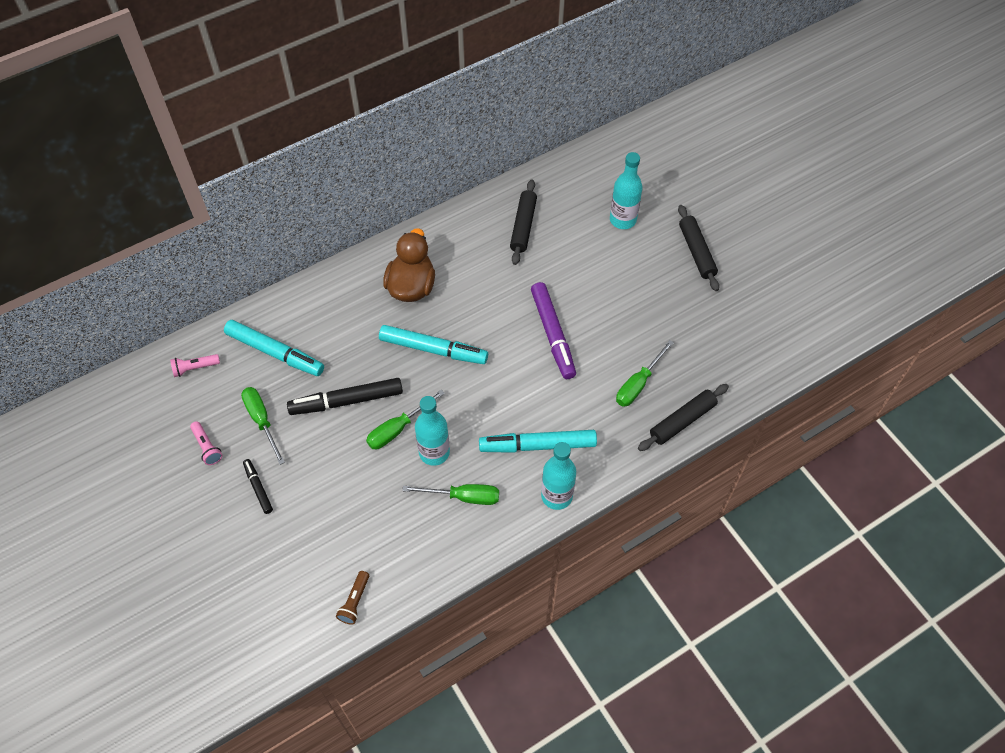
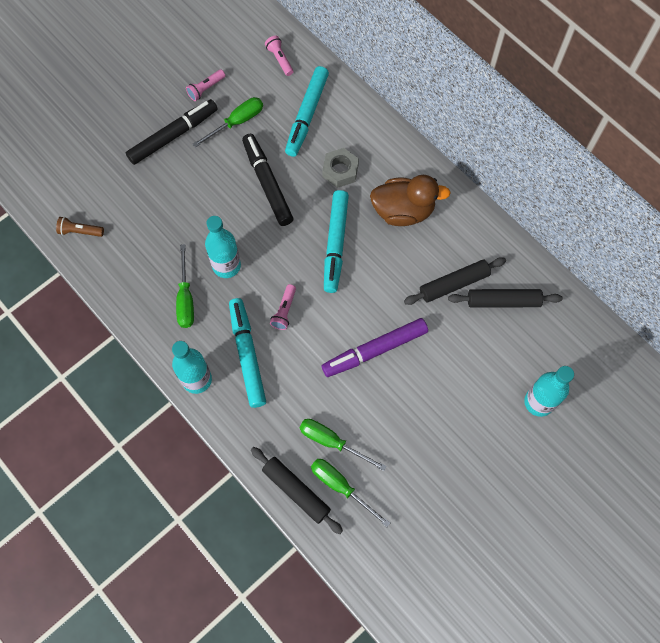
camera: 80 degrees right, 10 degrees up
(258, 488) = (173, 136): black marker -> black marker, size x1.91
(351, 332) = (340, 171): none -> grey nut
(397, 429) = (246, 230): green screwdriver -> green screwdriver (341, 486)
(496, 405) = (284, 311): none -> pink flashlight
(696, 252) = (515, 488): black rolling pin -> black rolling pin (454, 284)

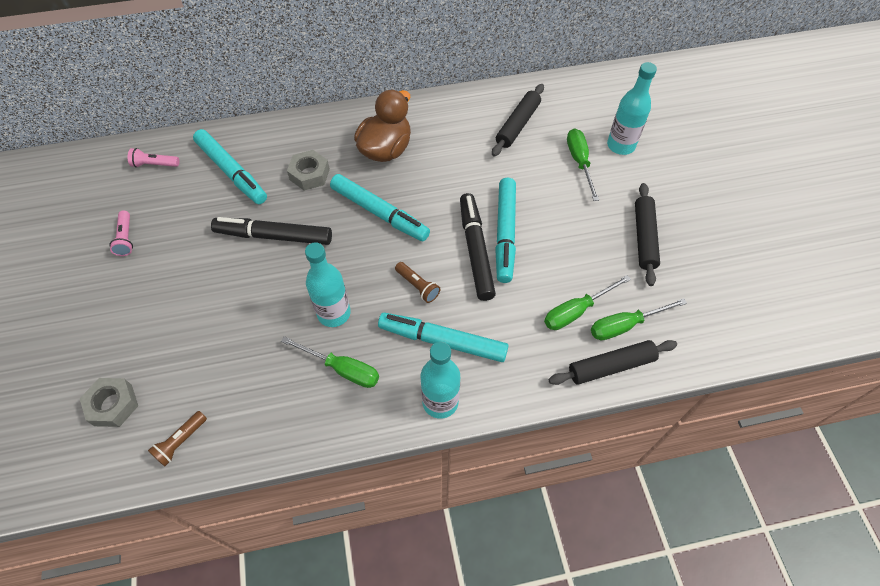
camera: 60 degrees left, 10 degrees down
(82, 174) = (113, 405): none -> grey nut
(173, 136) = (150, 292): black marker -> black marker (475, 250)
(237, 122) = (187, 230): green screwdriver -> green screwdriver (579, 162)
(284, 311) = (417, 286): pink flashlight -> brown flashlight
(374, 350) = (505, 234): purple marker -> turquoise marker
(454, 284) = (480, 148): black rolling pin -> black rolling pin (644, 237)

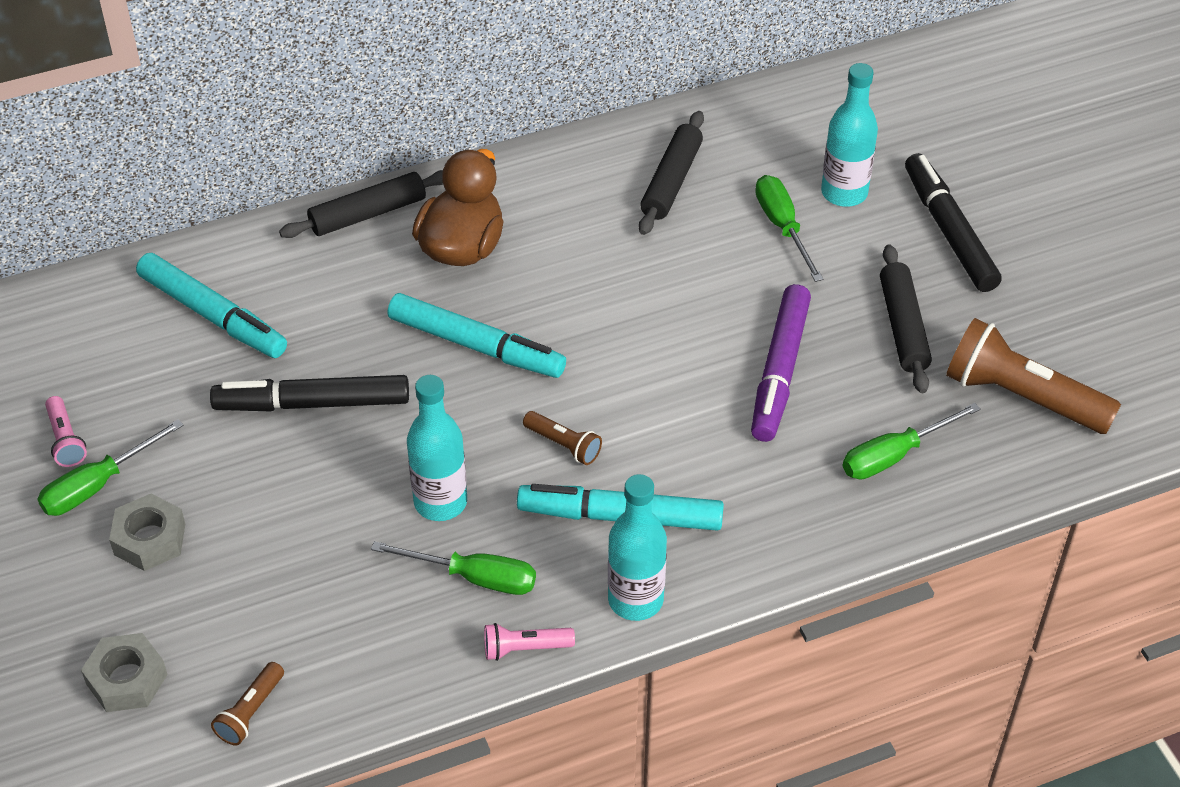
camera: 10 degrees left, 10 degrees down
(155, 164) = (77, 320): pink flashlight -> pink flashlight (525, 648)
(309, 174) = (345, 302): grey nut -> grey nut (149, 539)
(475, 250) = (643, 381): black marker -> black marker (949, 231)
(505, 234) = (685, 350): turquoise marker -> none
(561, 256) = (779, 371): none -> purple marker
(576, 311) = (817, 446): green screwdriver -> green screwdriver (97, 485)
(611, 366) = (882, 514): black rolling pin -> black rolling pin (367, 214)
(714, 297) = (1022, 397): none -> brown flashlight

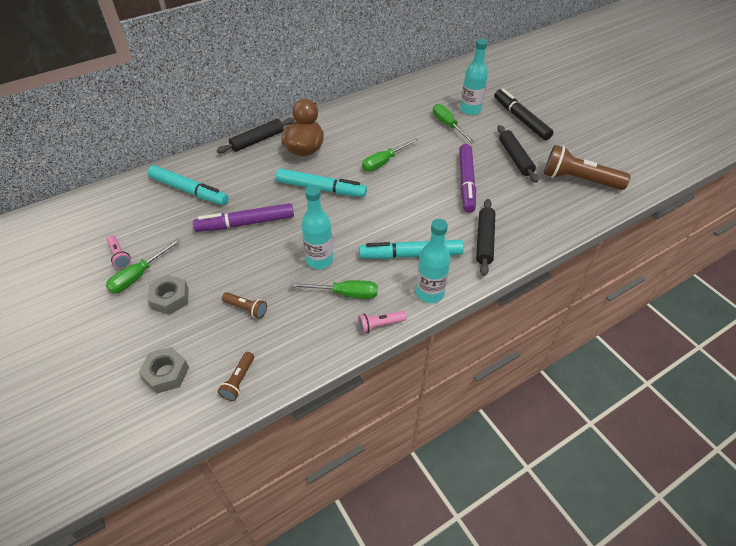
camera: 10 degrees left, 0 degrees up
(312, 403) = (245, 223): black marker -> purple marker
(563, 445) = (374, 226): brown flashlight -> brown flashlight (246, 308)
(671, 181) = (393, 113): black rolling pin -> black rolling pin (484, 240)
(894, 455) = (531, 211): green screwdriver -> green screwdriver (384, 162)

